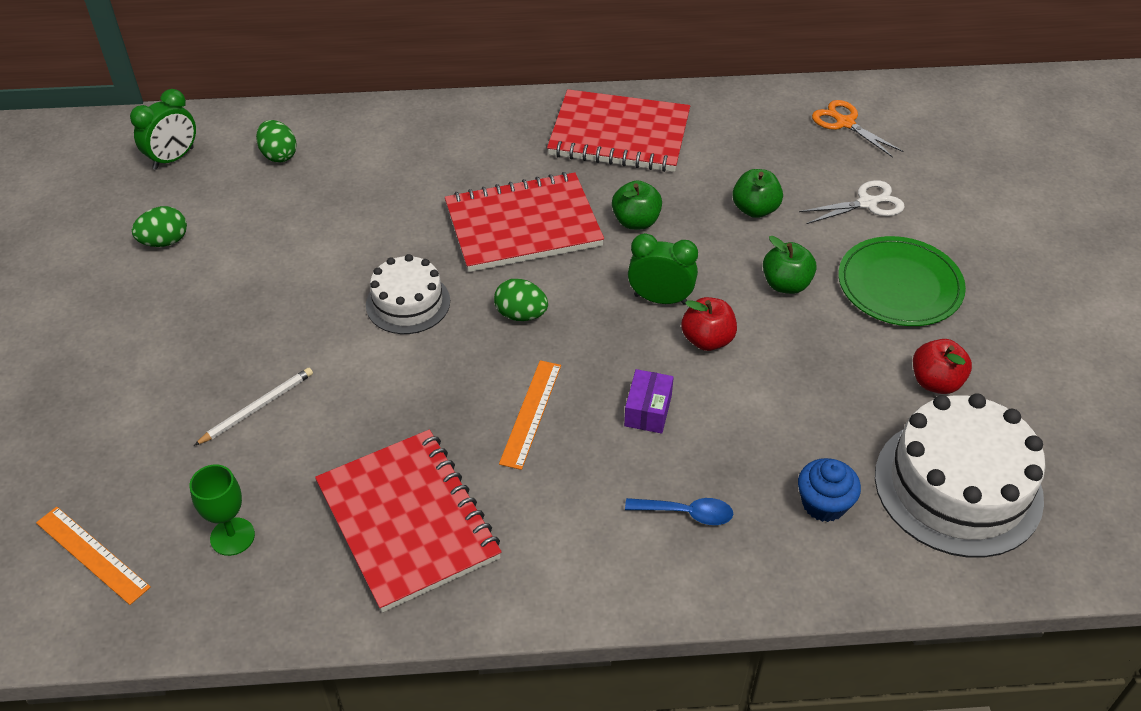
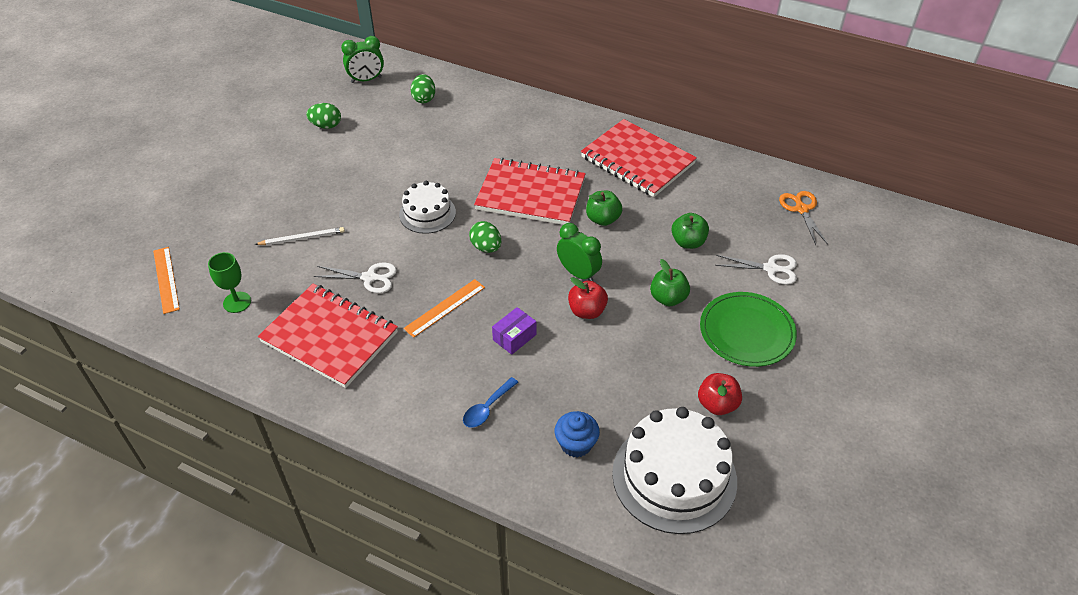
camera: 30 degrees right, 0 degrees up
(399, 419) = (370, 278): none -> white scissors
(408, 521) = (330, 337): red notebook -> red notebook turned 60 degrees counterclockwise
(686, 513) = (487, 408): blue spoon -> blue spoon turned 90 degrees clockwise

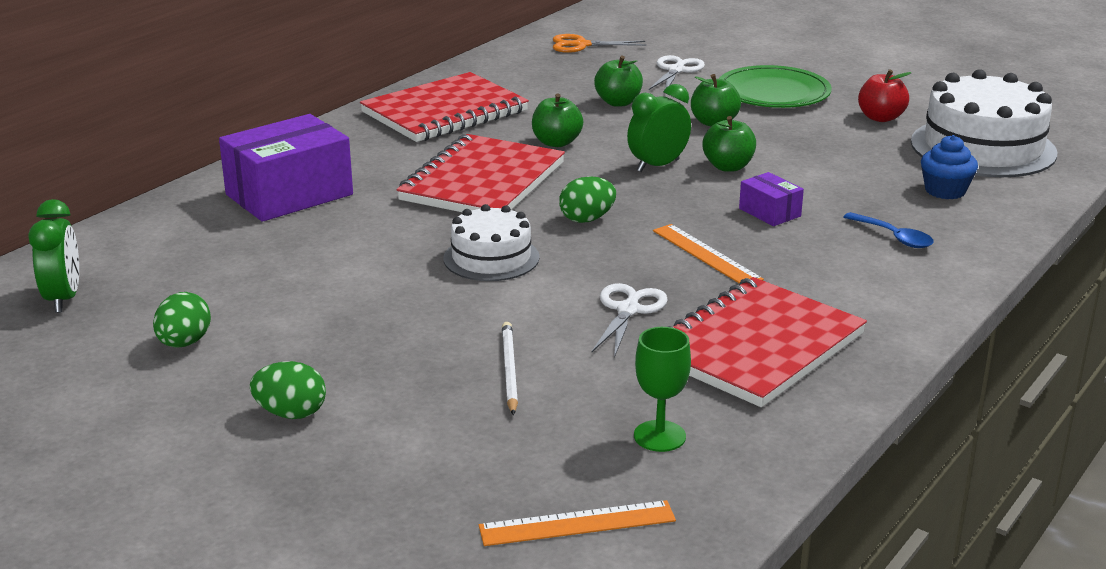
camera: 80 degrees left, 20 degrees down
(424, 98) = (174, 247): green egg -> green egg (291, 413)
(494, 122) = (289, 194): none -> purple box
(587, 311) = (728, 167): red apple -> green apple

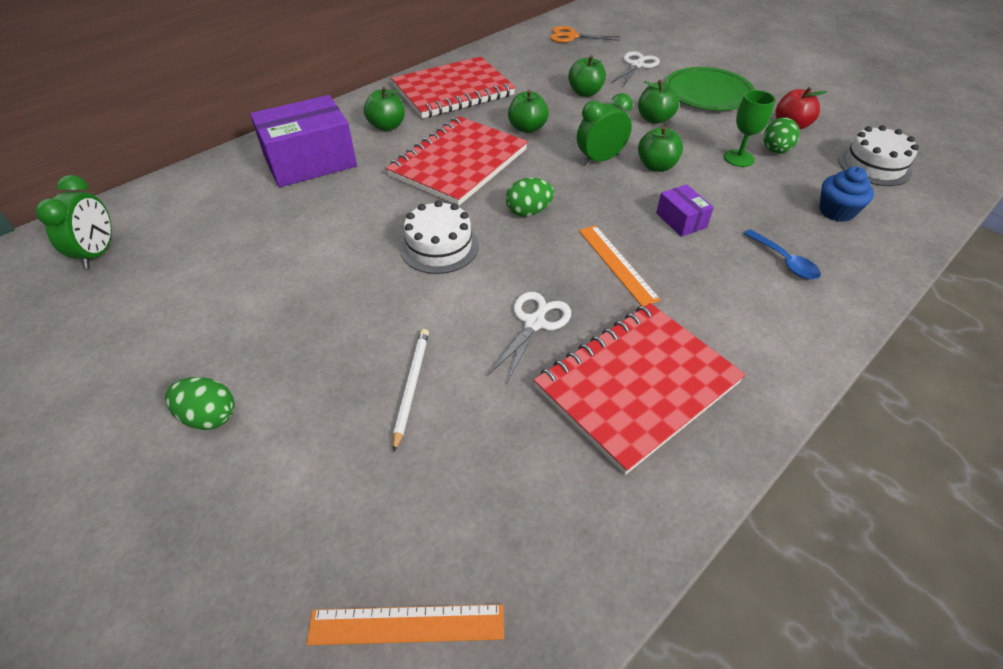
camera: 10 degrees right, 20 degrees up
(184, 343) = (163, 316): green egg -> green egg (775, 151)
(373, 153) = (387, 126): none -> green apple
(659, 436) = (520, 500): green goblet -> green goblet (739, 158)
(983, 147) = (874, 166): white cake -> white cake, size x0.58

